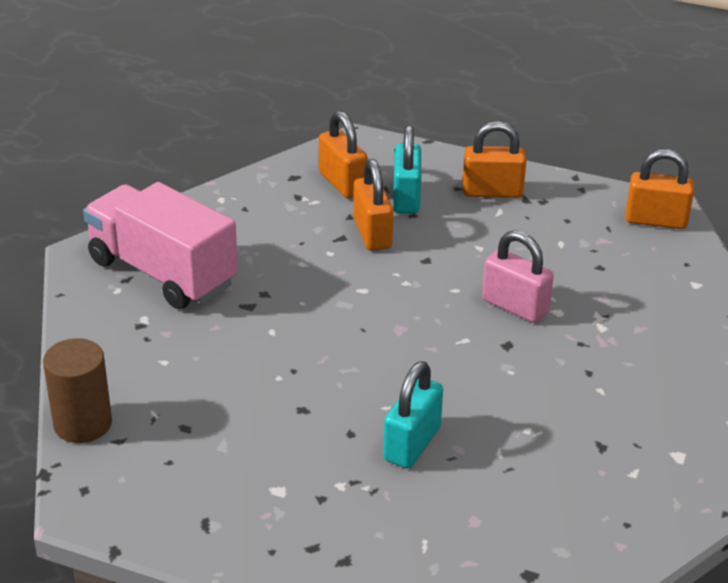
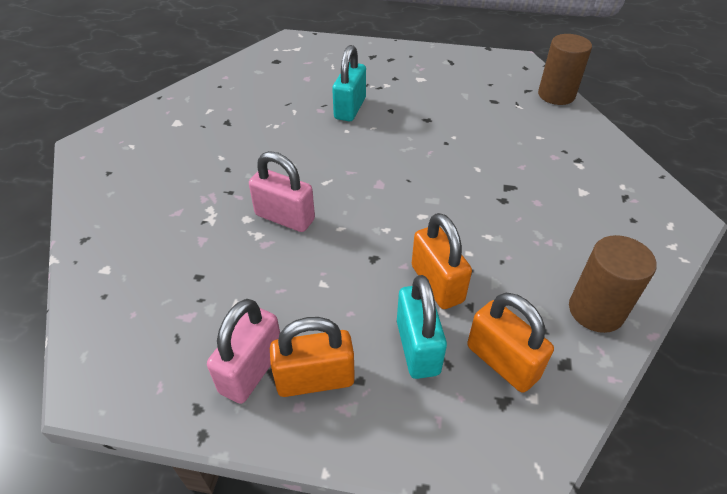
camera: 170 degrees right, 10 degrees up
(162, 272) = (601, 207): pink truck -> none
(243, 200) = (596, 310): none -> brown cylinder
(542, 202) = (251, 370): none -> pink padlock
(656, 221) = (115, 359): orange padlock -> none

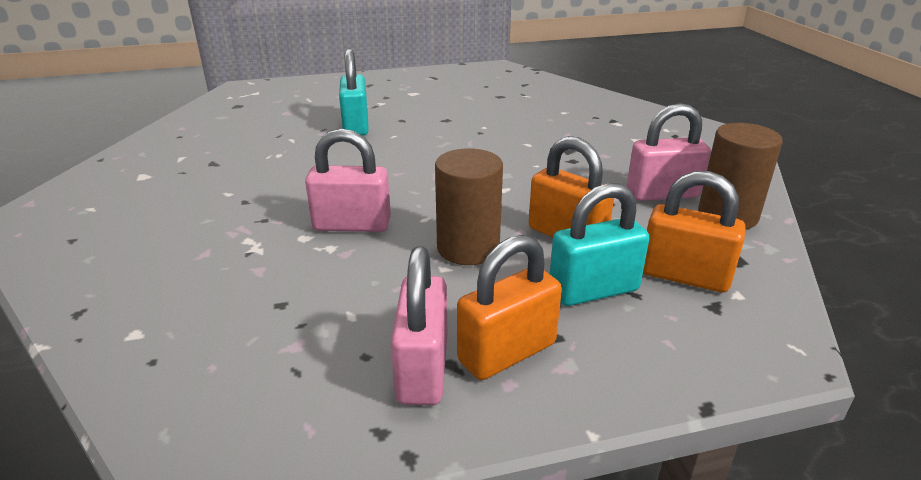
camera: 25 degrees left, 15 degrees down
(417, 347) = (593, 290): turquoise padlock -> turquoise padlock turned 75 degrees counterclockwise
(554, 265) = (662, 194): none -> pink padlock
(556, 95) = (553, 83): brown cylinder -> brown cylinder (468, 248)

